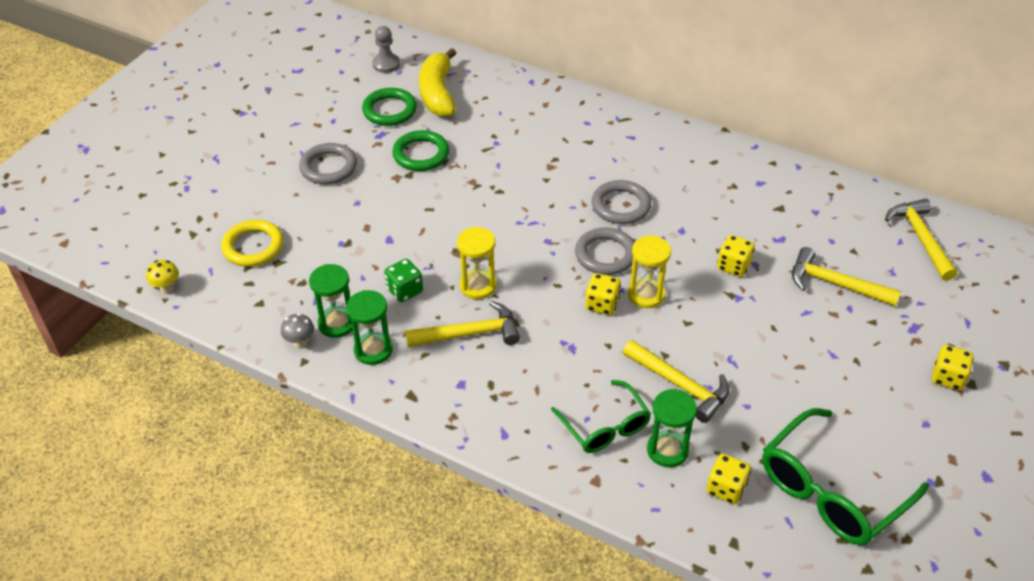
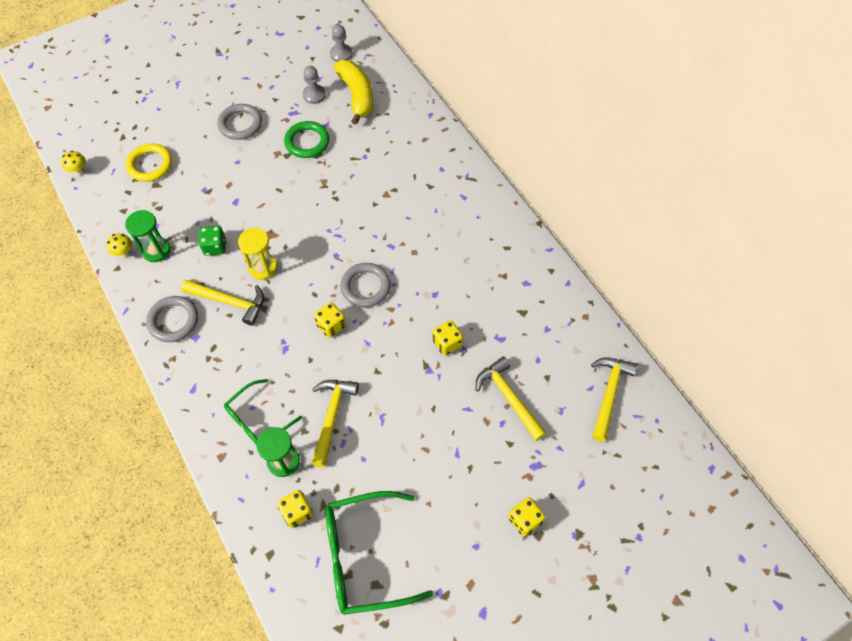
camera: 30 degrees right, 15 degrees up
(300, 343) = (125, 253): grey mushroom -> yellow mushroom
(373, 350) = (163, 282): green hourglass -> none
(389, 110) = (314, 95): green ring -> grey pawn
(438, 93) = (357, 95): yellow banana -> yellow banana turned 135 degrees clockwise
(604, 426) = (258, 420): green glasses -> green glasses turned 45 degrees clockwise
(621, 205) = (408, 252): grey ring -> grey ring (173, 321)
(646, 295) = (367, 334): yellow hourglass -> none
(680, 385) = (331, 417): yellow hammer -> yellow hammer turned 150 degrees counterclockwise

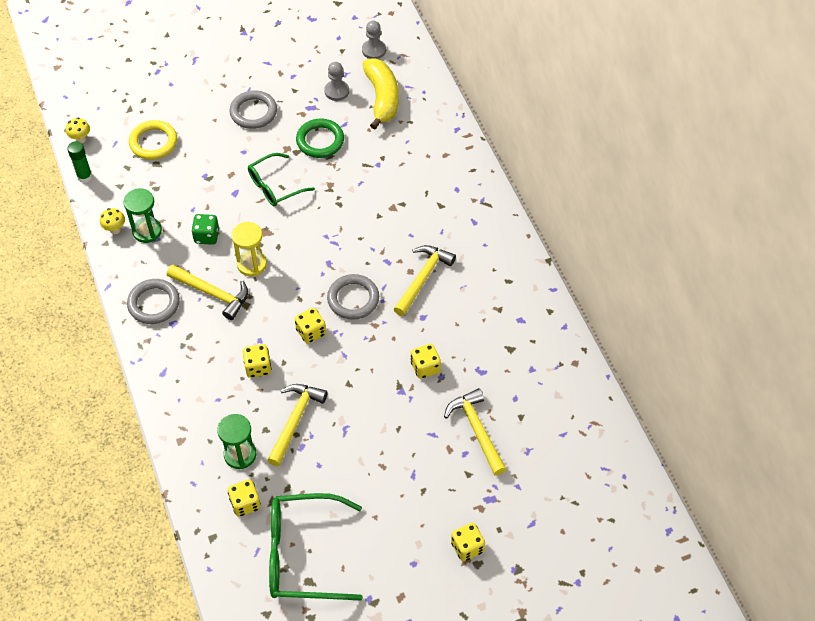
camera: 10 degrees right, 5 degrees down
(88, 206) = (85, 177): none -> green glue stick
(258, 420) = (222, 412): green glasses -> green glasses (275, 186)
(286, 368) = (258, 367): none -> yellow dice
(609, 394) = (581, 443): yellow hammer -> yellow hammer (423, 278)

